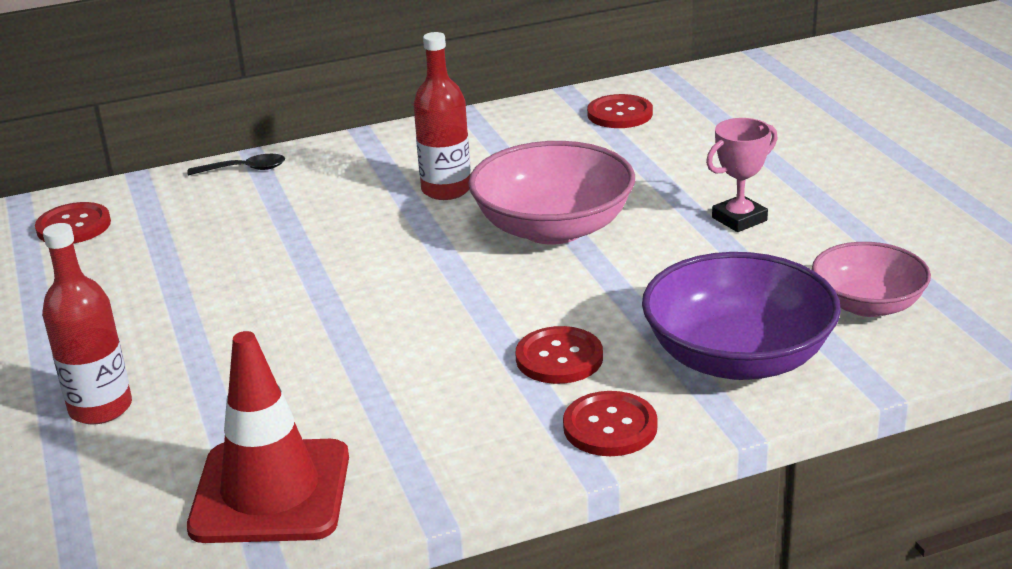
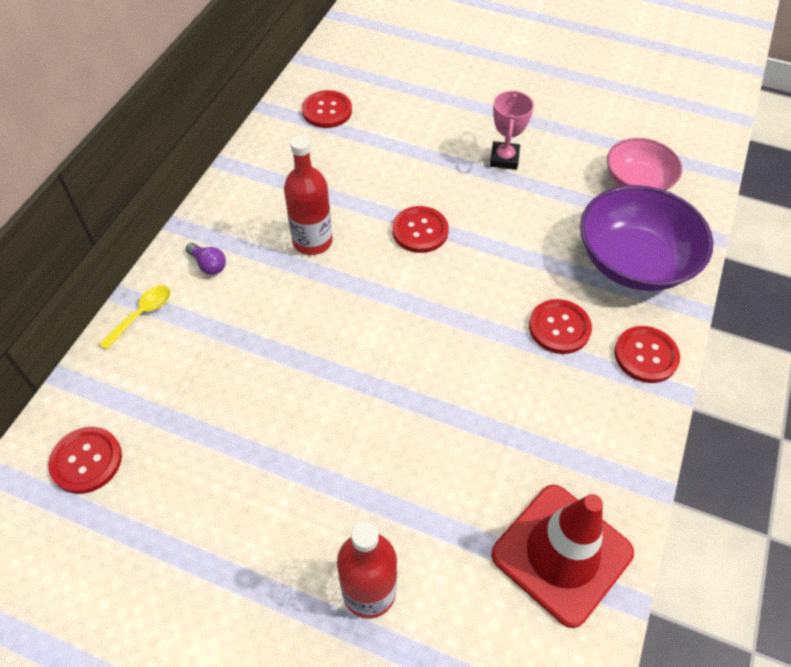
camera: 50 degrees left, 25 degrees up
(244, 169) = (142, 314): black spoon -> yellow spoon
(341, 165) = (208, 265): none -> purple light bulb
(553, 228) = (420, 231): pink bowl -> red button

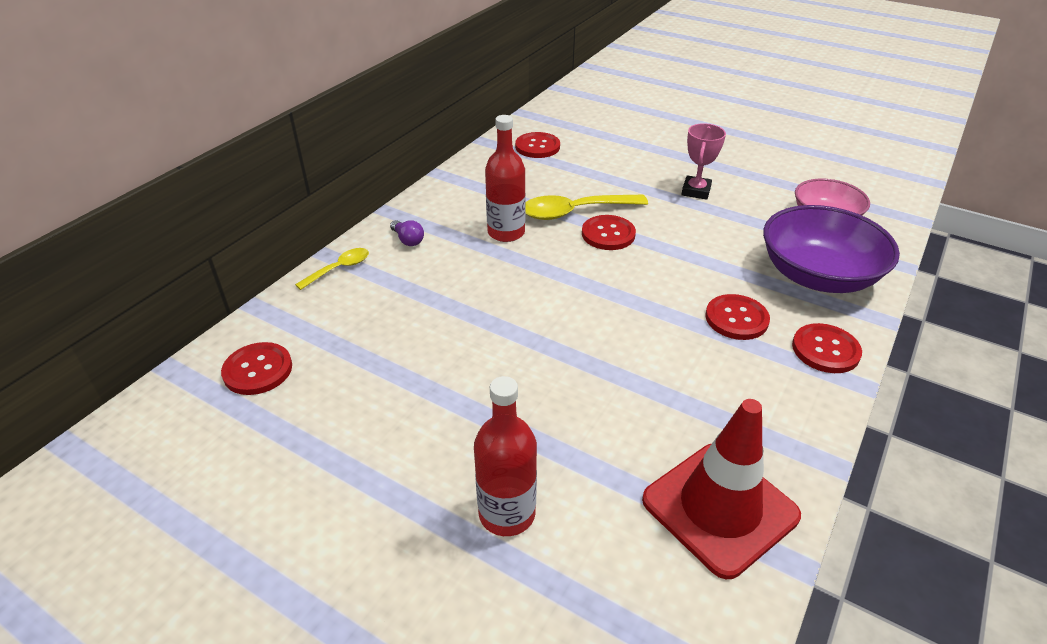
camera: 10 degrees right, 15 degrees down
(381, 203) = (575, 212): none -> yellow spoon

